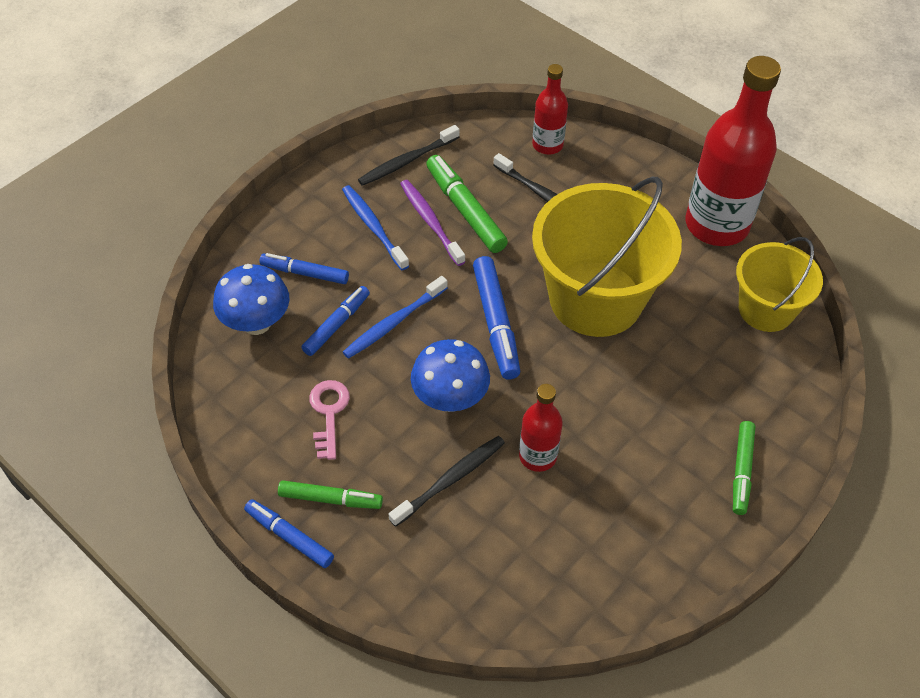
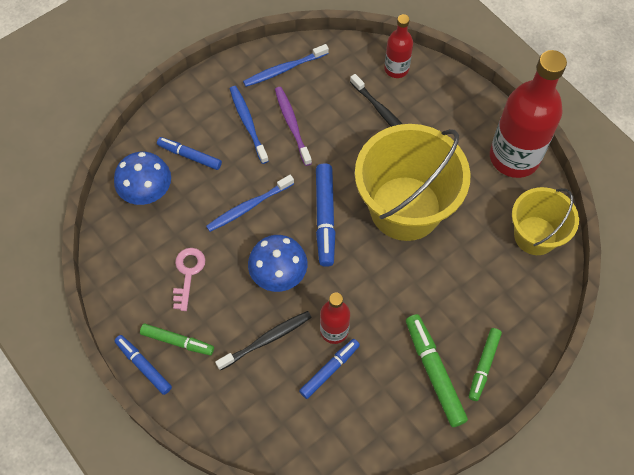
camera: 10 degrees right, 10 degrees up
(336, 324) = (206, 202): blue marker -> blue marker (329, 370)
(406, 161) = (283, 69): black toothbrush -> blue toothbrush
(465, 210) = (320, 118): green marker -> green marker (434, 372)

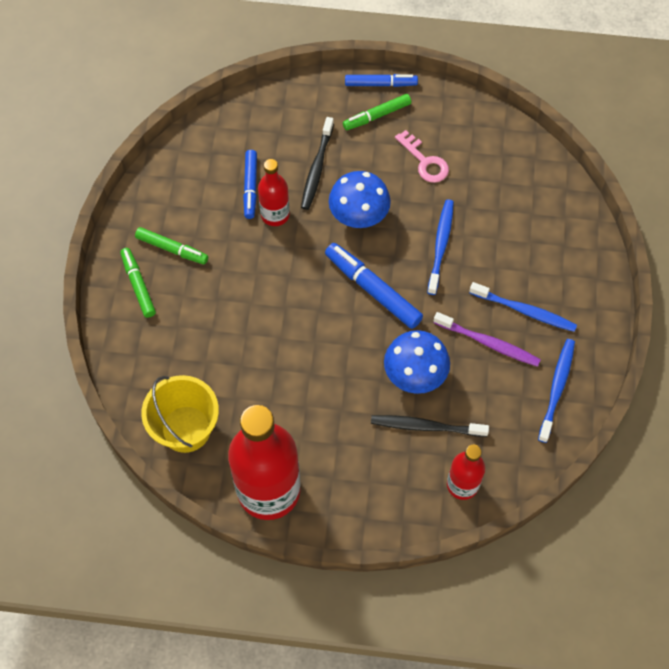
camera: 135 degrees right, 0 degrees up
(147, 192) = (528, 188): blue mushroom -> blue mushroom (414, 375)
(189, 156) = (534, 243): blue marker -> none
(405, 208) = (317, 355): yellow bucket -> none
(434, 372) = (172, 249): green marker -> green marker, size x0.66

